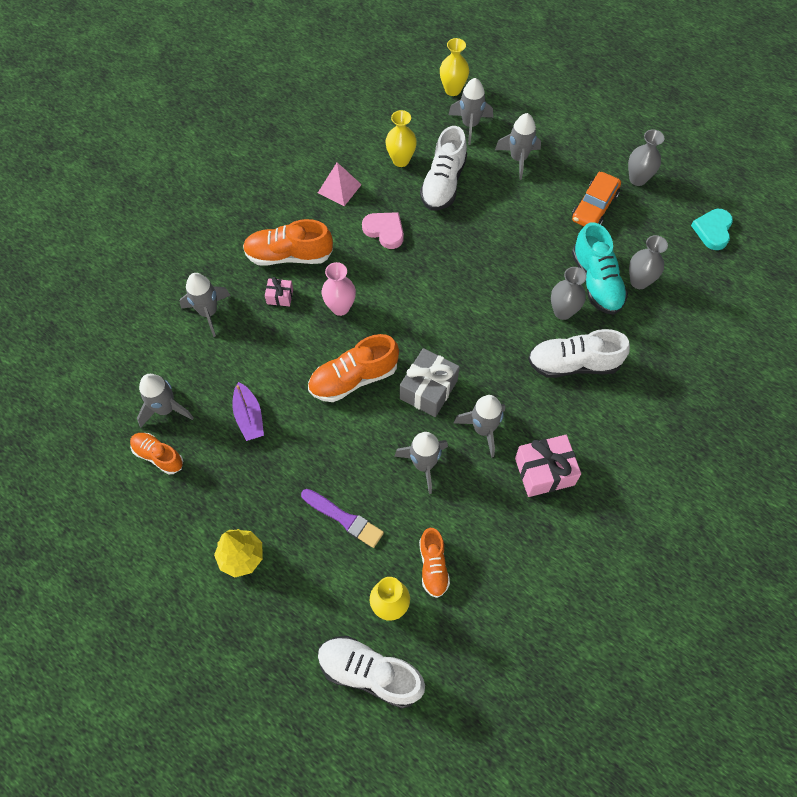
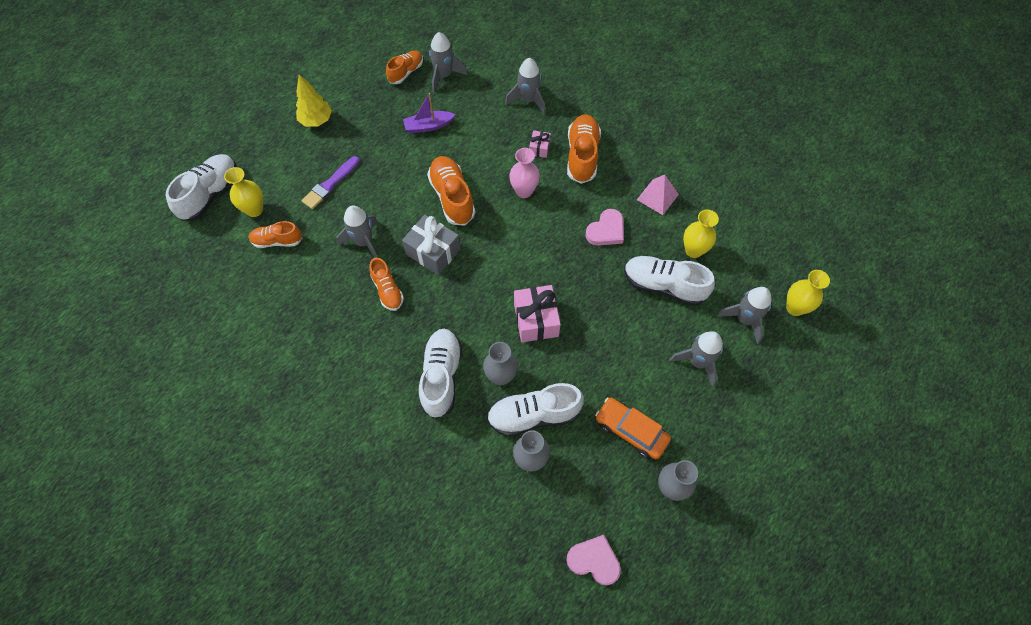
camera: 95 degrees right, 0 degrees up
(483, 429) = (387, 290): grey rocket -> orange shoe
(544, 471) = (338, 334): pink gift -> pink gift (536, 320)
(596, 281) = (534, 415): turquoise shoe -> white shoe
(713, 230) = (594, 561): turquoise heart -> pink heart

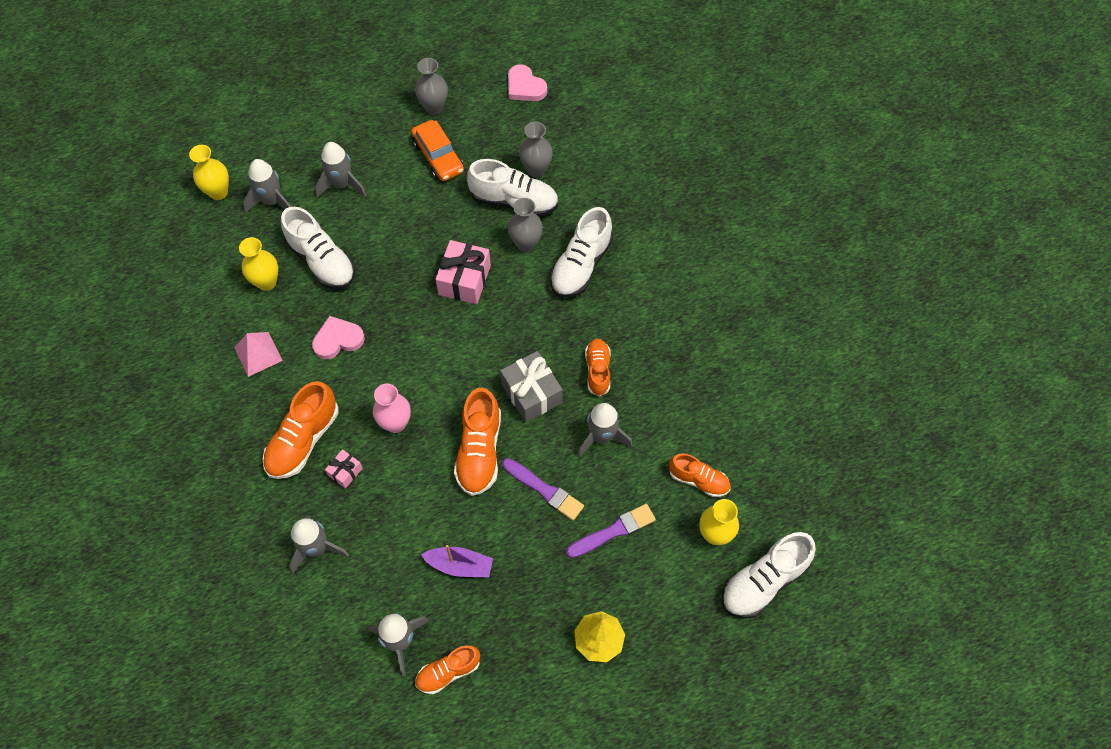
camera: 155 degrees left, 0 degrees up
(392, 191) = (544, 490): none -> purple brush

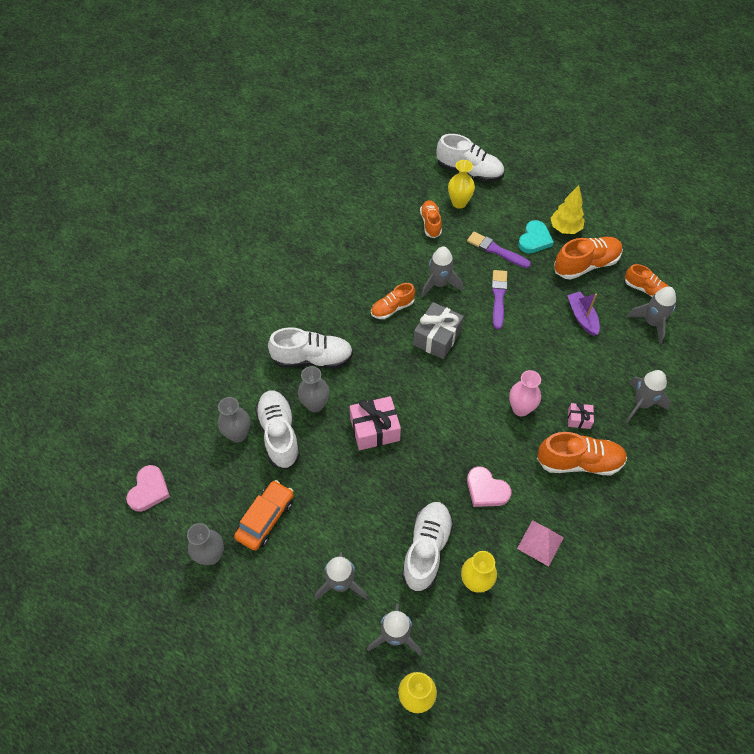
camera: 120 degrees left, 5 degrees down
(479, 451) = (500, 346): orange shoe -> orange shoe (586, 265)
(603, 589) = (534, 239): none -> turquoise heart

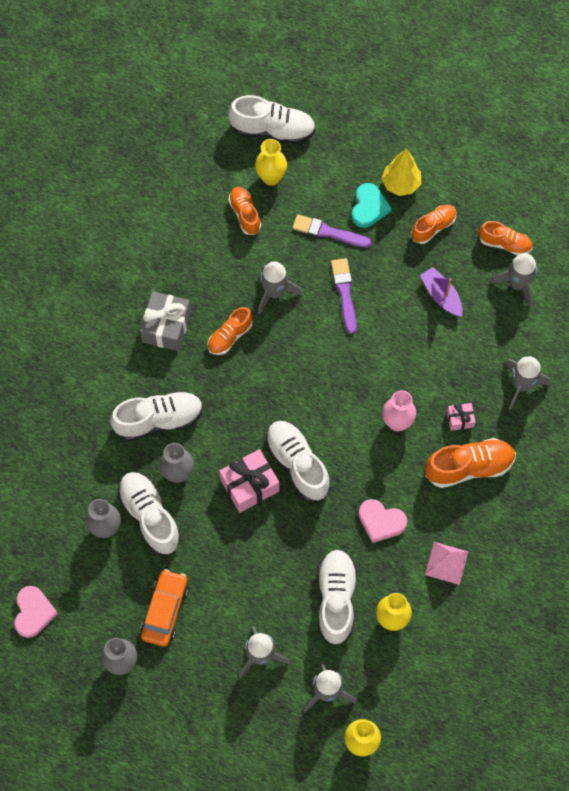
camera: 15 degrees left, 10 degrees up
(422, 422) = (297, 464): none -> white shoe
(437, 338) = (288, 361): grey gift -> grey gift (166, 327)
(586, 265) = (433, 227): orange shoe -> orange shoe, size x0.62

